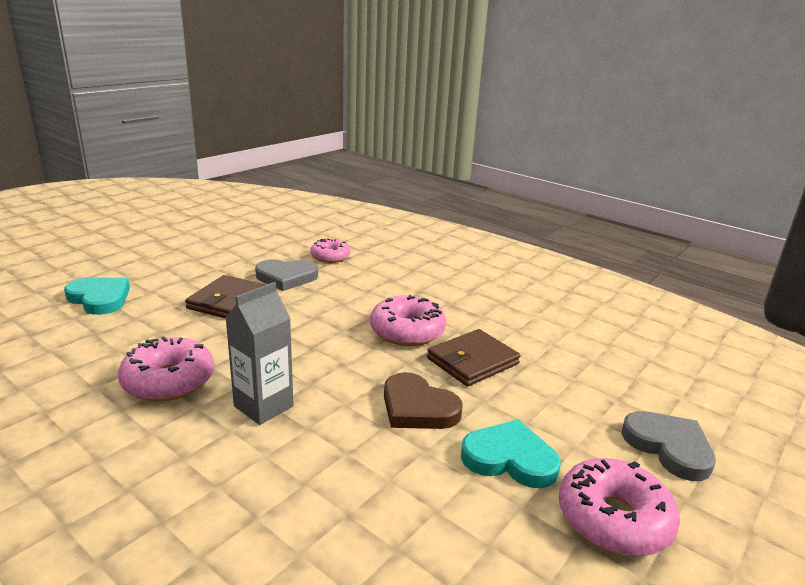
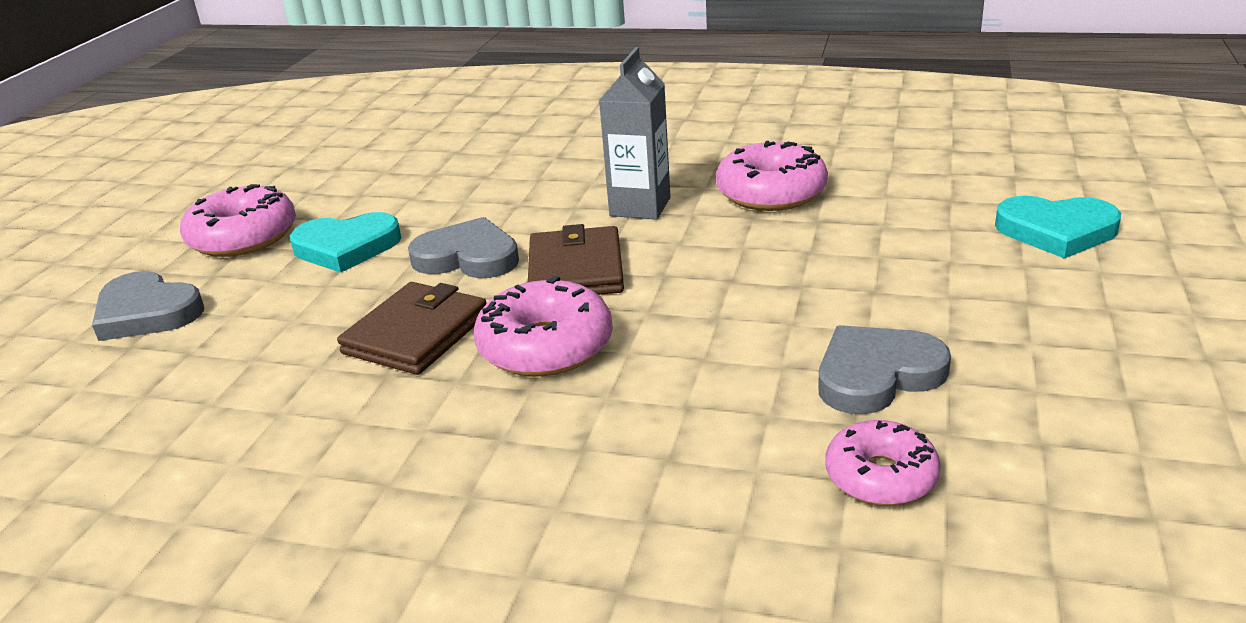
camera: 160 degrees right, 5 degrees up
(227, 301) = (886, 293): brown wallet -> brown wallet (576, 270)
(417, 407) = (468, 257): brown heart -> grey heart

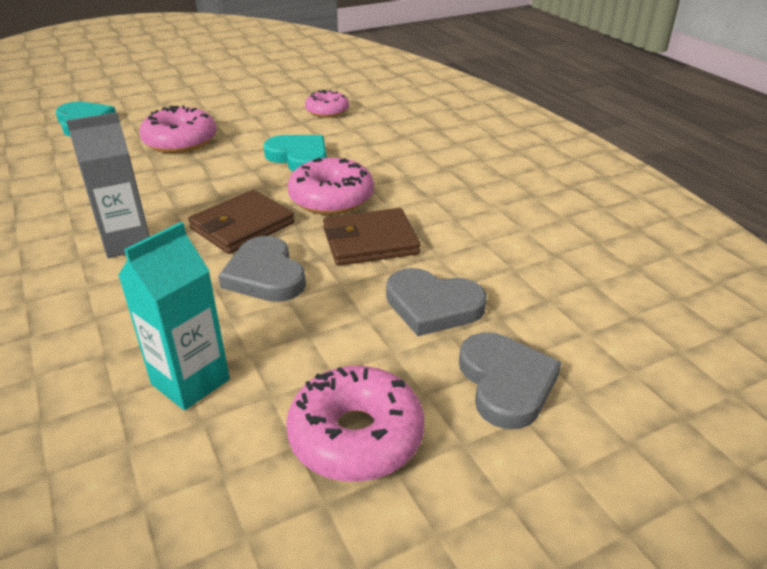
camera: 135 degrees left, 5 degrees up
(346, 247) = (307, 346): turquoise heart -> turquoise heart (299, 157)
(400, 198) = (190, 382): none -> turquoise carton
(771, 193) = (72, 204): pink donut -> pink donut (180, 141)
(877, 375) = (263, 126): grey heart -> grey heart (432, 306)

